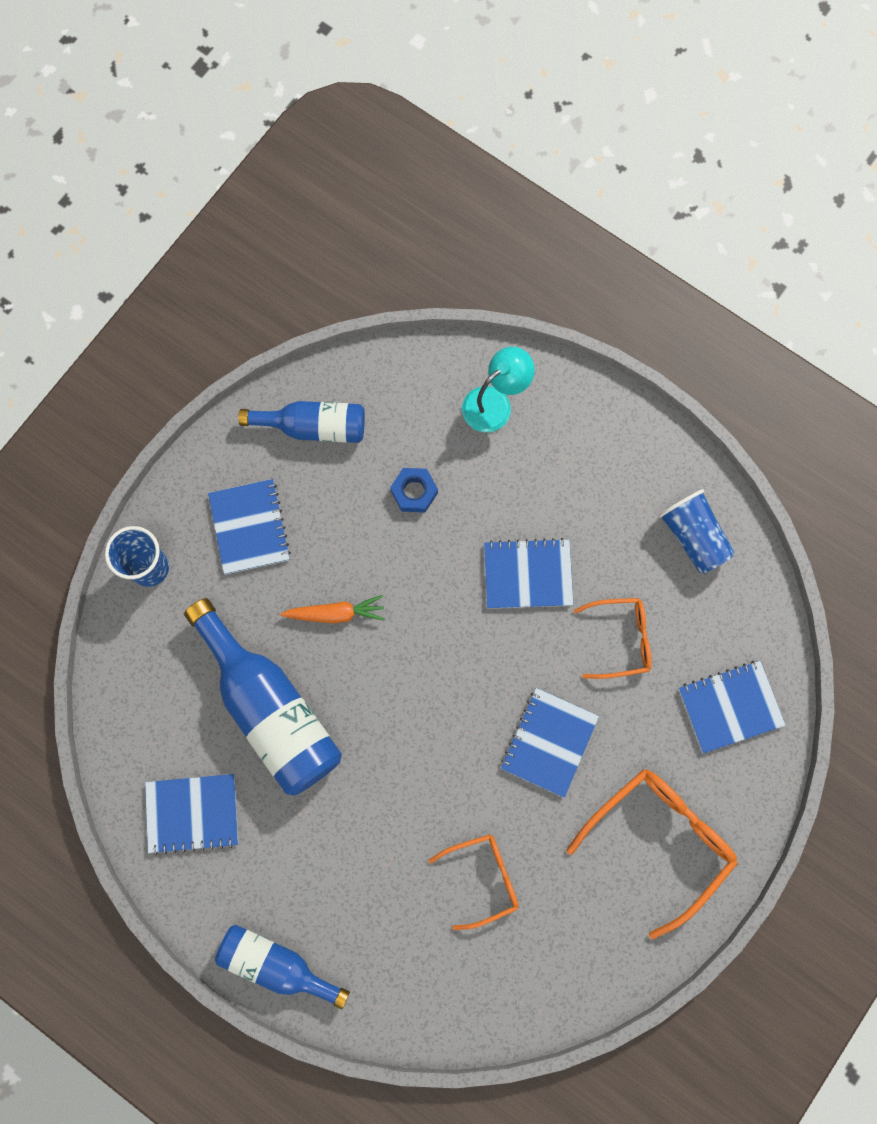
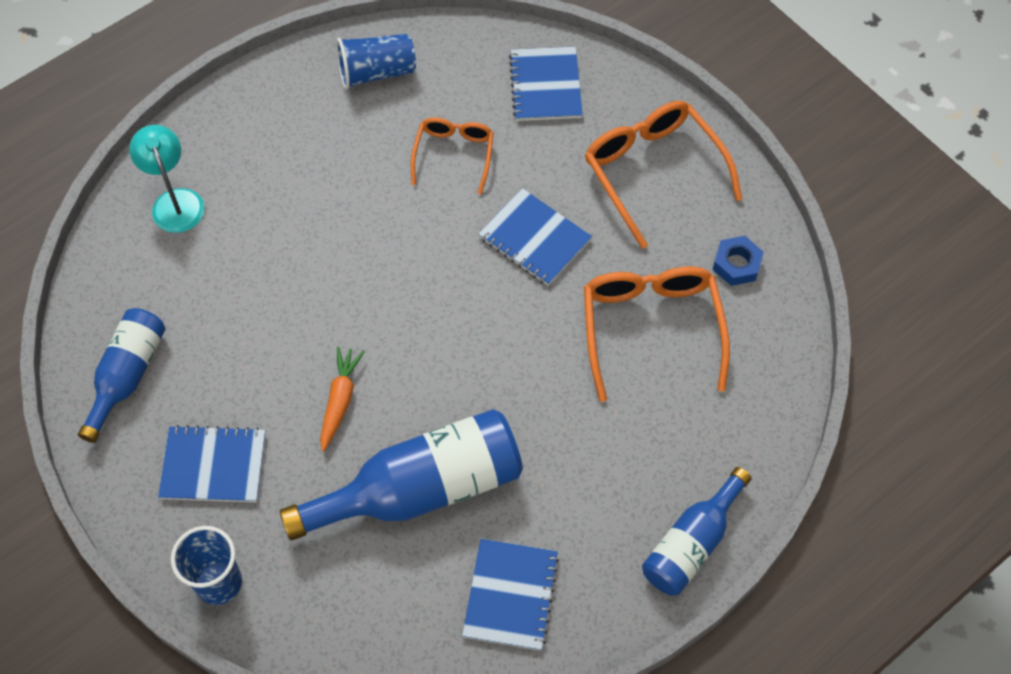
camera: 75 degrees left, 15 degrees down
(414, 492) = (238, 296): blue nut -> blue nut (736, 264)
(483, 878) = (651, 328): orange glasses -> orange glasses, size x1.66
(528, 574) = (363, 216): blue notebook -> none

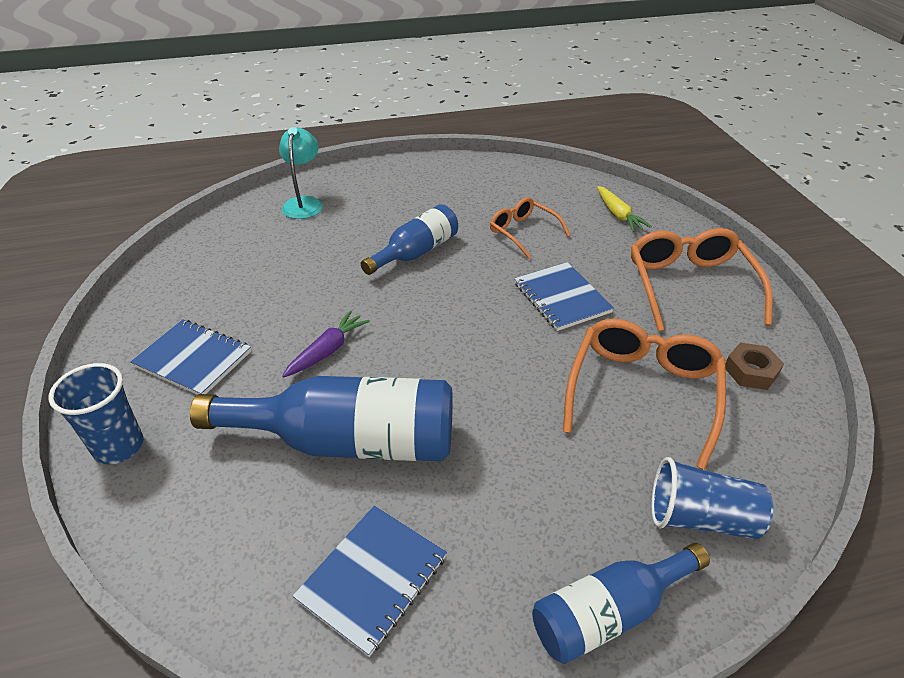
camera: 25 degrees right, 20 degrees down
(127, 375) = (186, 282): blue bottle -> blue bottle (416, 252)
(340, 401) = (327, 351): orange carrot -> purple carrot
(376, 72) = (492, 178): blue cup -> blue cup (700, 518)
(454, 154) = (523, 232): orange glasses -> orange glasses turned 75 degrees counterclockwise
(545, 86) = (618, 215): blue notebook -> yellow carrot
(736, 264) = (750, 371): blue nut -> brown nut

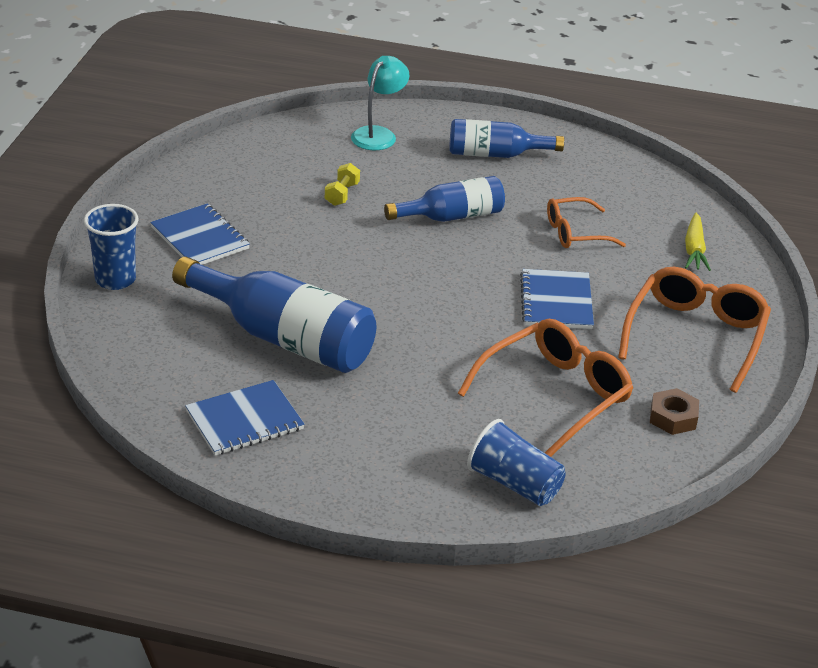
camera: 25 degrees right, 5 degrees down
(307, 265) = (342, 194): none -> yellow dumbbell
(327, 351) = (311, 270): purple carrot -> none
(523, 232) = (575, 233): orange glasses -> orange glasses turned 90 degrees counterclockwise
(608, 613) = (391, 500): blue bottle -> blue bottle (495, 154)

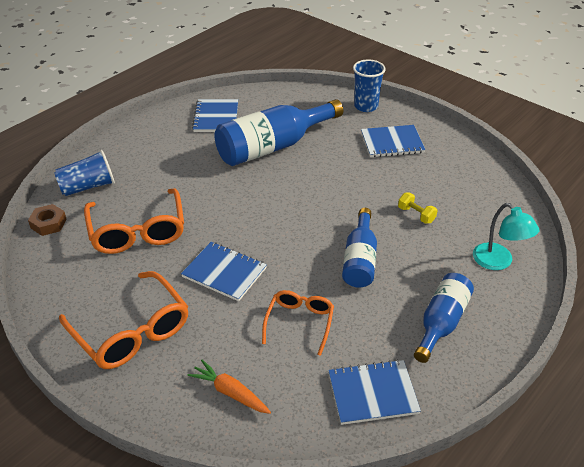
camera: 120 degrees right, 5 degrees up
(613, 175) = (372, 393): none -> blue notebook
(673, 417) = (71, 275): brown nut -> brown nut (48, 223)
(694, 249) = (230, 392): yellow carrot -> orange carrot

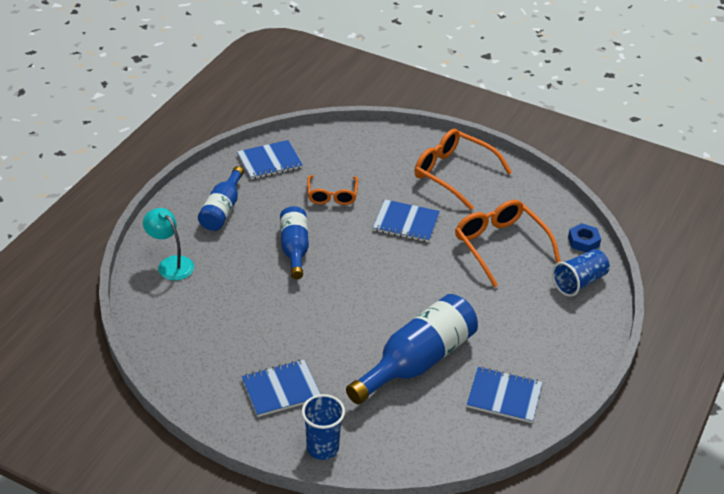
camera: 165 degrees right, 0 degrees up
(48, 223) = (583, 241): brown nut -> blue nut
(216, 117) = (504, 396): blue notebook -> blue notebook turned 60 degrees counterclockwise
(230, 392) = (365, 150): orange carrot -> none
(416, 215) = (247, 299): yellow dumbbell -> none

